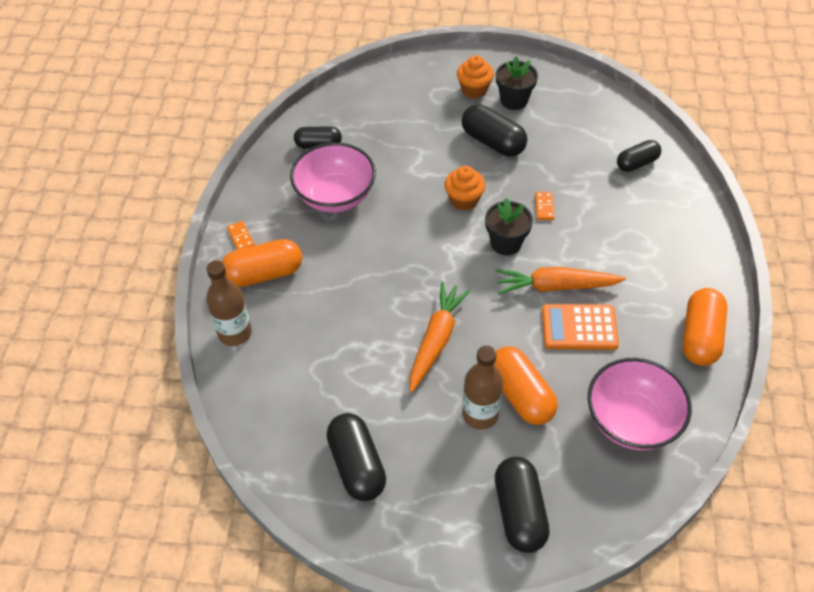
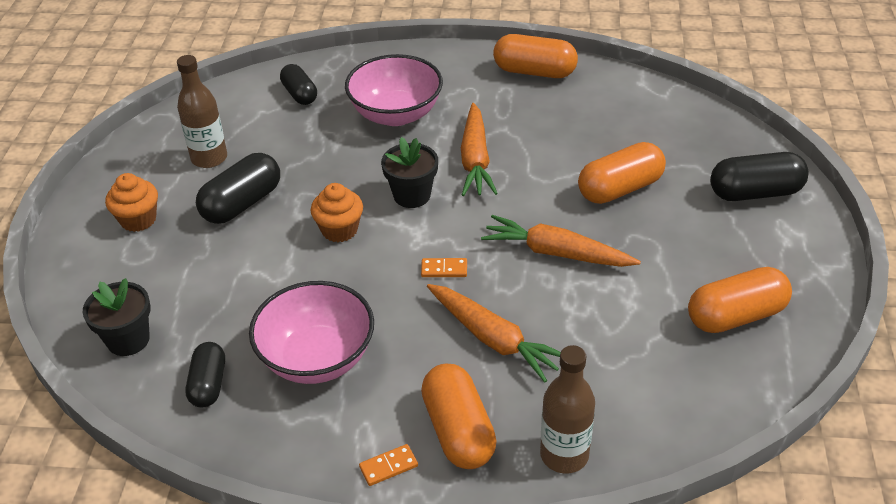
camera: 90 degrees left, 10 degrees down
(344, 295) = (493, 339): none -> orange carrot
(357, 465) = (736, 316): black capsule -> orange capsule
(480, 414) = (650, 218): brown bottle -> brown bottle (209, 158)
(514, 100) = (170, 184): black flower pot -> black flower pot (128, 340)
(544, 207) = (358, 164): orange domino -> orange domino (444, 269)
(579, 327) = (530, 145): orange calculator -> none
(631, 421) = (637, 118): pink bowl -> pink bowl (396, 114)

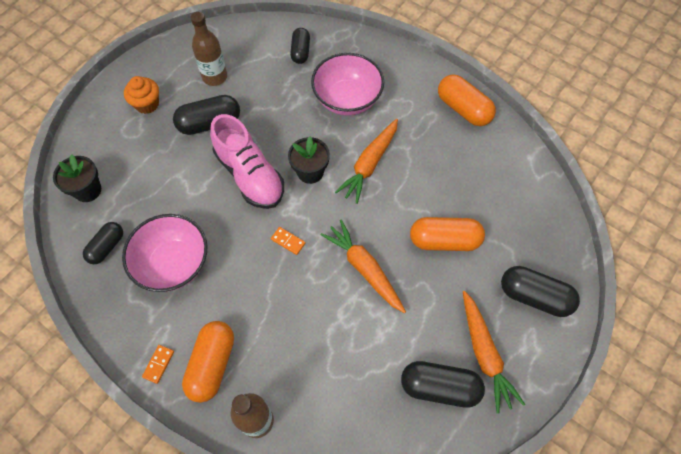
camera: 30 degrees right, 20 degrees up
(339, 230) = (250, 175): orange cupcake -> pink shoe
(388, 466) = (158, 364): orange domino -> orange domino turned 75 degrees counterclockwise
(493, 339) = (278, 311): orange carrot -> orange carrot (484, 354)
(736, 316) = (439, 387): orange capsule -> black capsule

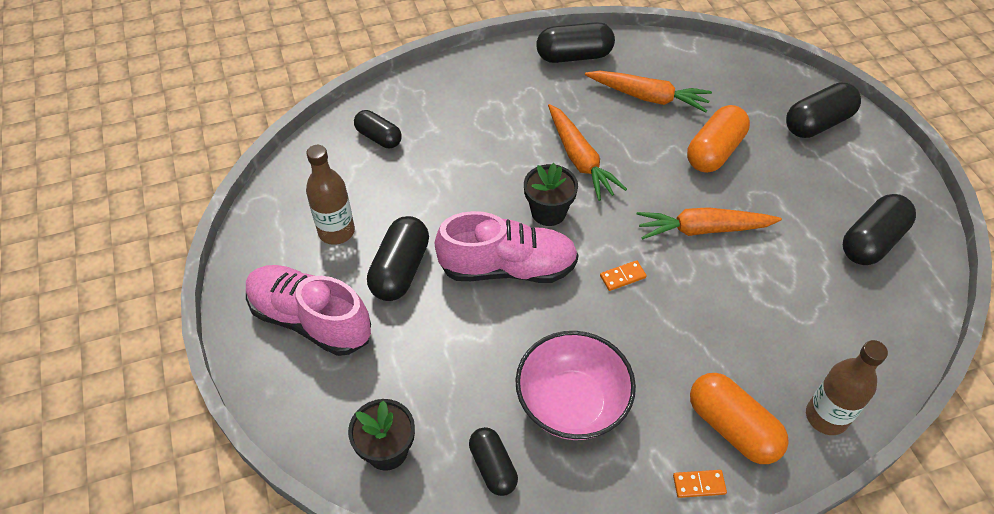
camera: 55 degrees left, 10 degrees down
(147, 104) = (310, 320): orange cupcake -> pink shoe
(158, 364) = (699, 484): orange domino -> orange domino turned 60 degrees counterclockwise
(347, 99) = (481, 133): pink bowl -> none
(463, 109) = (574, 56): orange capsule -> black capsule
(484, 354) = (855, 190): orange carrot -> orange carrot (648, 97)

